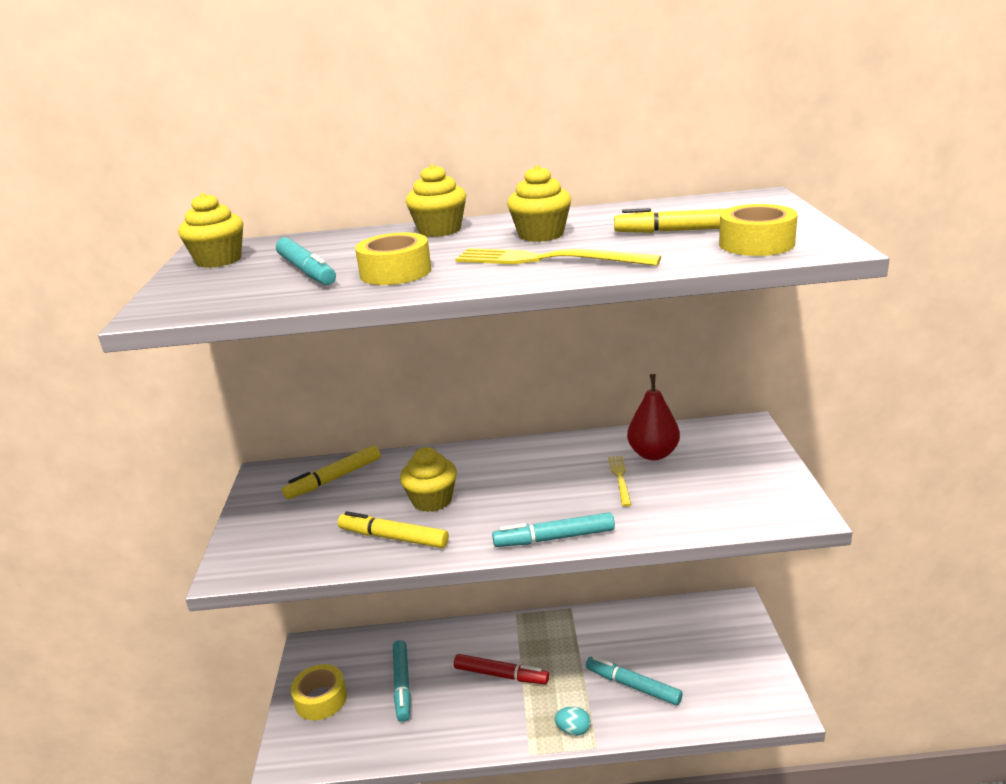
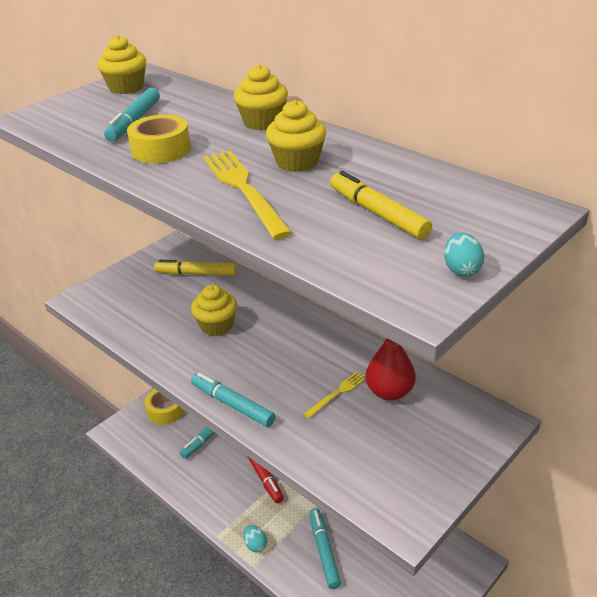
camera: 45 degrees right, 10 degrees up
(393, 538) = (163, 336): yellow marker -> none
(756, 244) = (387, 262): yellow tape -> none
(804, 228) = (461, 270): none -> turquoise egg

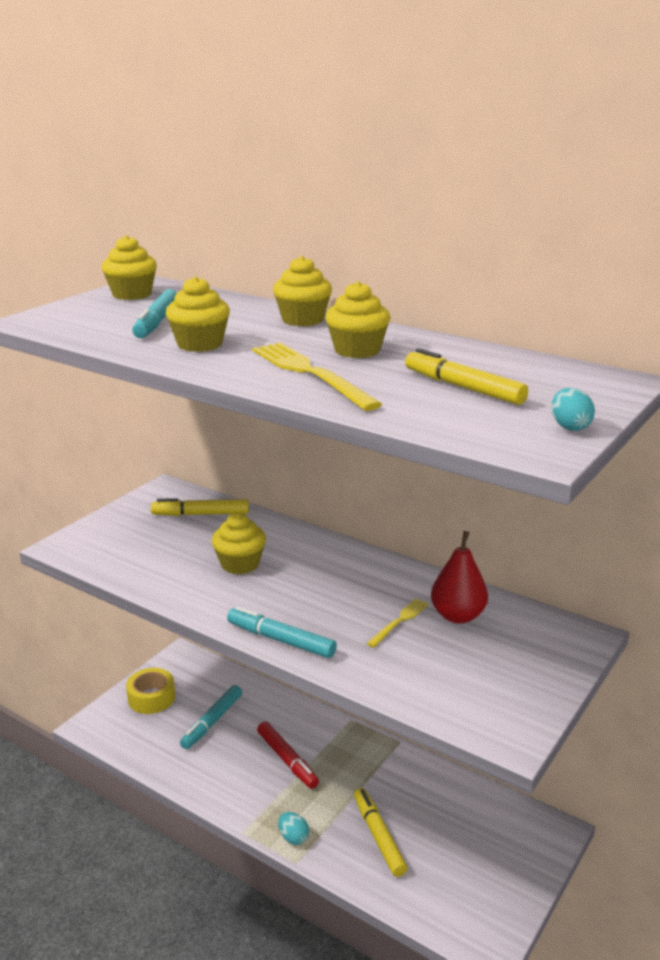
camera: 10 degrees left, 10 degrees down
(161, 149) = (200, 344): yellow tape -> yellow cupcake
(324, 551) = (378, 836): turquoise marker -> yellow marker

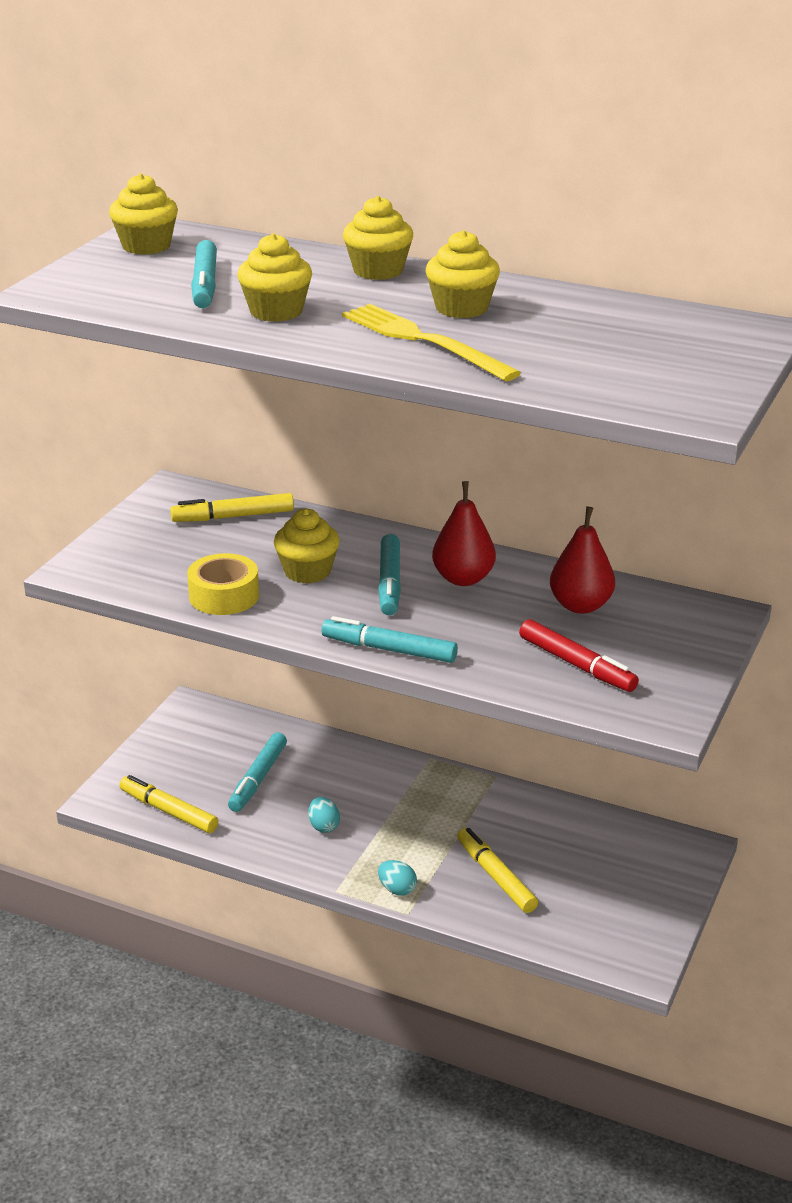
camera: 10 degrees left, 5 degrees up
(151, 698) = (170, 760): yellow tape -> yellow tape (224, 596)
(287, 760) = (365, 810): red marker -> red marker (577, 665)
(302, 580) = (389, 583): none -> turquoise marker
(365, 582) = (463, 578): none -> red pear
(399, 621) = (516, 617): yellow fork -> none
(463, 387) = (597, 347): yellow marker -> yellow marker (168, 811)
(570, 427) = (720, 384): turquoise egg -> turquoise egg (324, 826)

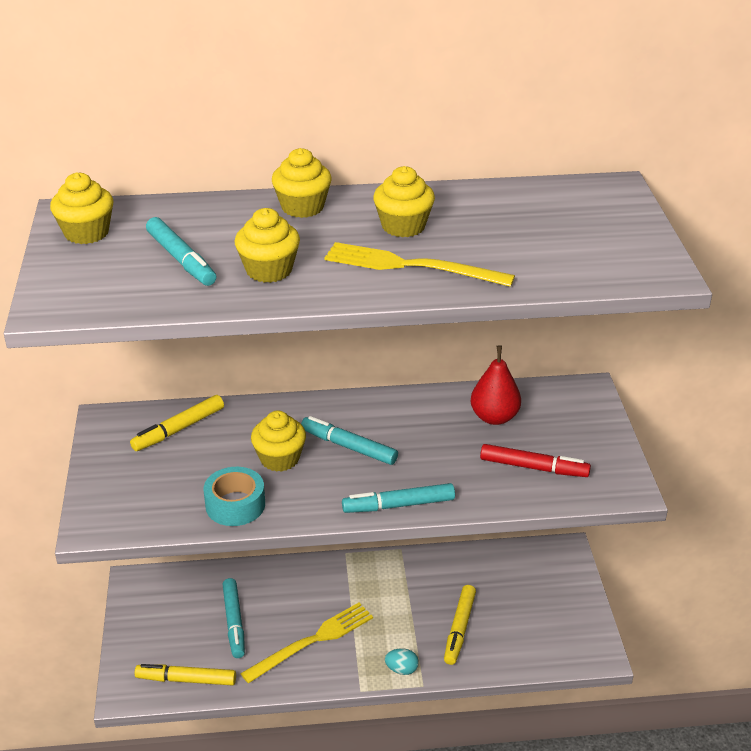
camera: 30 degrees left, 5 degrees up
(224, 596) = (235, 505): yellow tape -> turquoise tape
(324, 826) = (312, 641): turquoise egg -> yellow fork
(389, 583) = (348, 446): turquoise marker -> turquoise marker turned 150 degrees clockwise
(463, 578) = (397, 424): red pear -> none
(496, 876) = (459, 629): yellow marker -> yellow marker turned 105 degrees counterclockwise

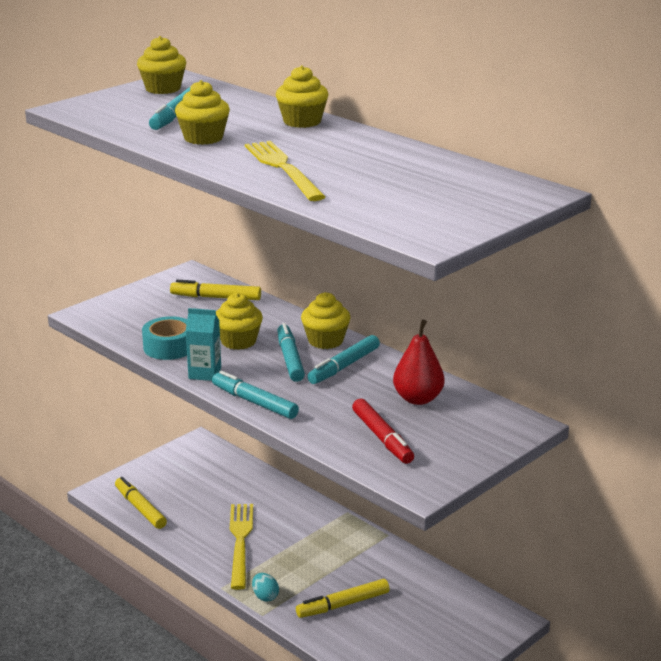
camera: 50 degrees right, 10 degrees down
(234, 622) = (214, 500): turquoise marker -> turquoise marker (344, 366)
(312, 508) = (205, 373): none -> turquoise carton
(312, 641) = (240, 542): yellow fork -> yellow fork turned 105 degrees counterclockwise
(403, 226) = (334, 152): yellow cupcake -> yellow cupcake (325, 341)

